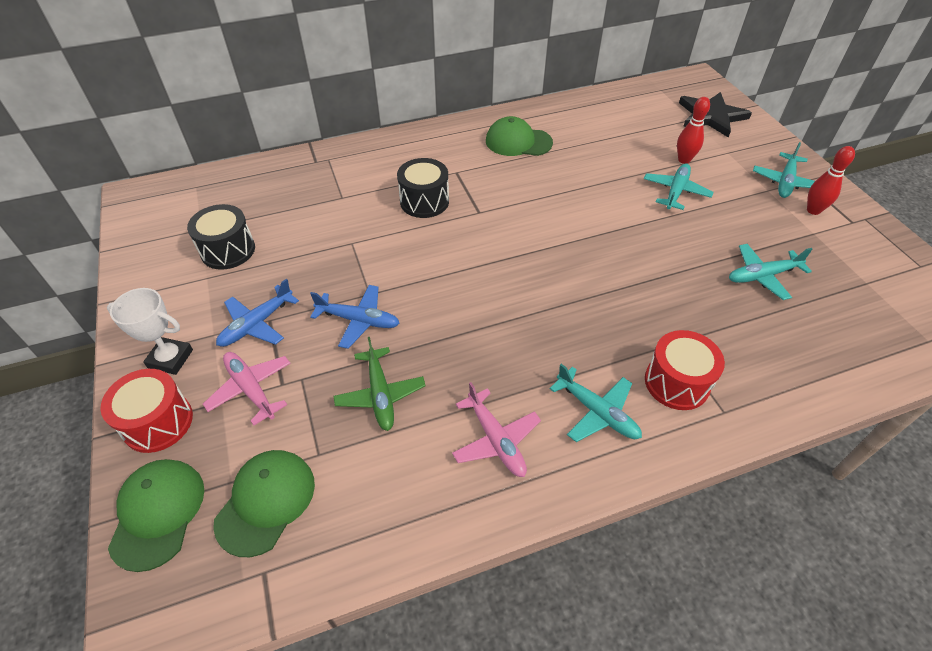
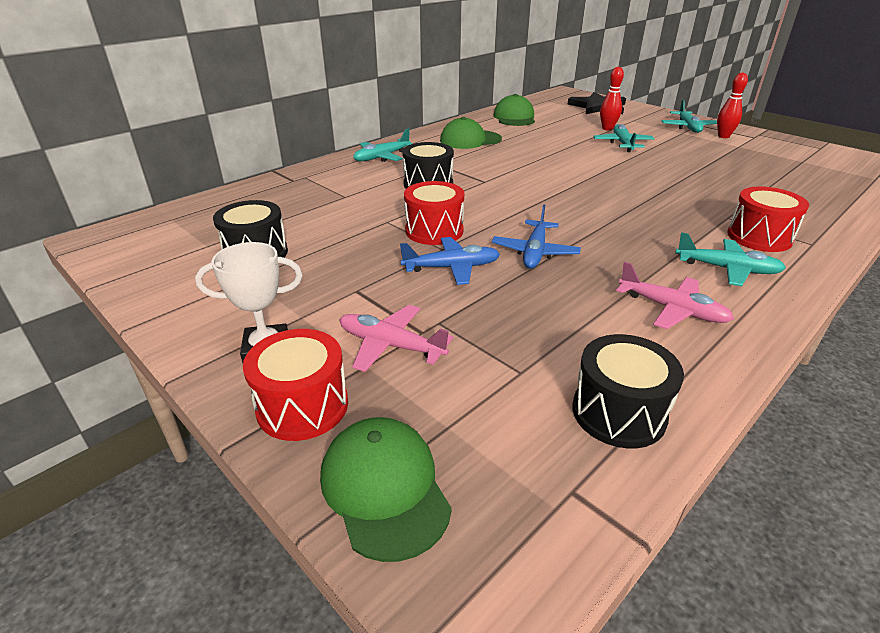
camera: 25 degrees left, 15 degrees down
(257, 324) = (345, 296): blue plane -> blue plane (535, 252)
(266, 502) = (507, 429): green cap -> green cap (514, 117)
(353, 524) = (618, 412): none -> black drum
(380, 268) = (434, 231): none -> red drum
(380, 394) = (532, 310): green plane -> none
(762, 276) = (736, 171): turquoise plane -> turquoise plane (382, 157)

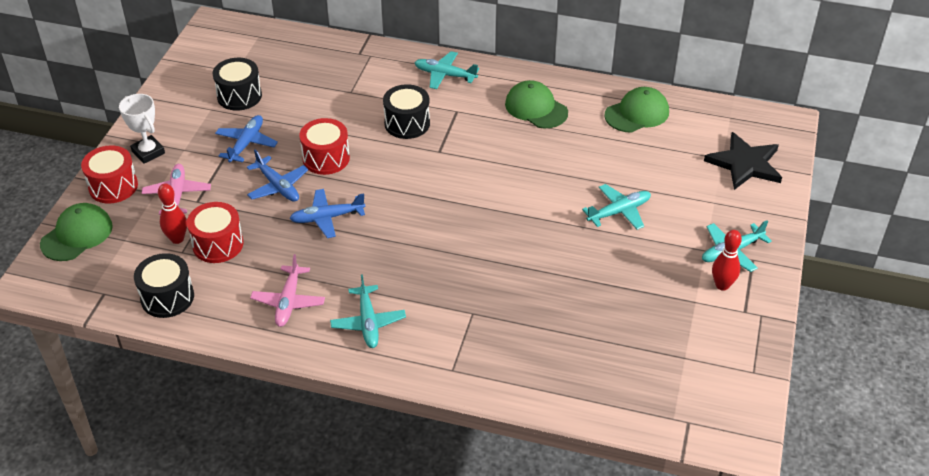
camera: 60 degrees right, 10 degrees up
(350, 269) = (246, 143): none -> blue plane
(607, 129) = (663, 190): red bowling pin -> red bowling pin (177, 239)
(759, 237) = (442, 336): red drum -> red drum (218, 244)

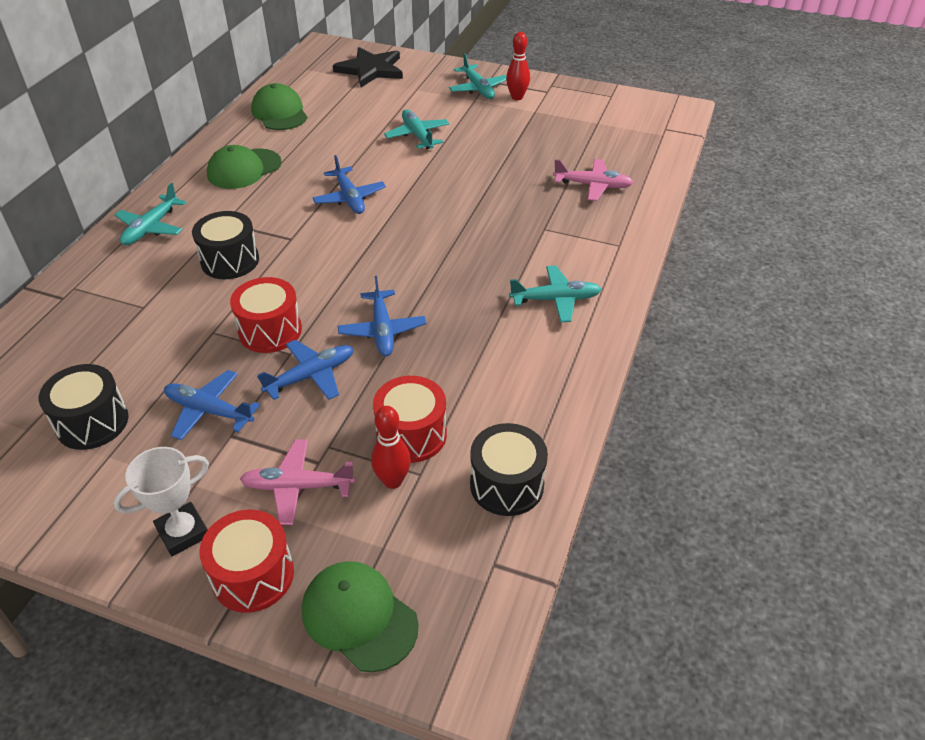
camera: 85 degrees left, 0 degrees up
(288, 301) = (521, 363): pink plane -> pink plane (593, 185)
(502, 178) = (349, 198): none -> blue plane

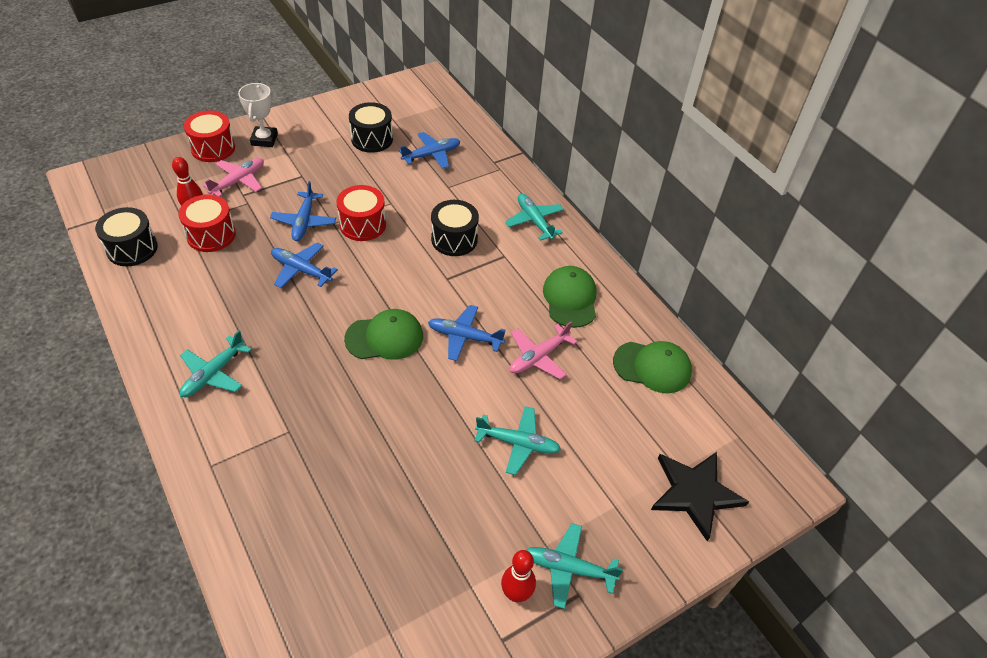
camera: 125 degrees right, 5 degrees up
(209, 411) = (328, 176): blue plane -> blue plane (431, 155)
(359, 617) = (149, 165): green cap -> green cap (384, 337)
(593, 185) = (299, 520): pink plane -> pink plane (538, 357)

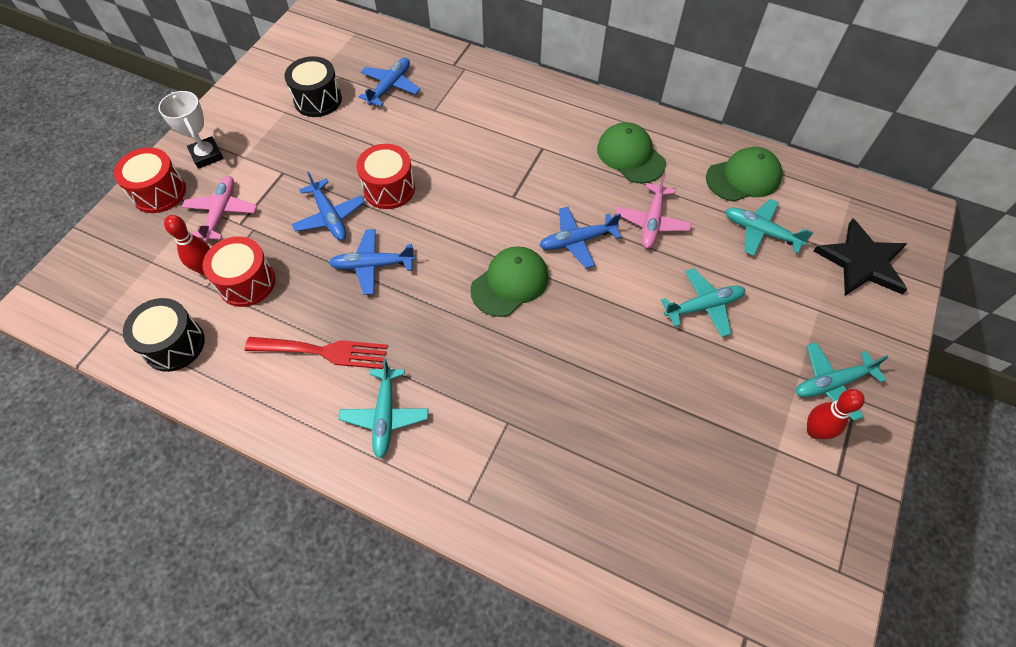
camera: 30 degrees left, 10 degrees up
(215, 308) = (324, 351): none -> red fork
(454, 239) = (486, 156): black drum -> none
(534, 221) = (539, 102): turquoise plane -> turquoise plane (761, 232)

